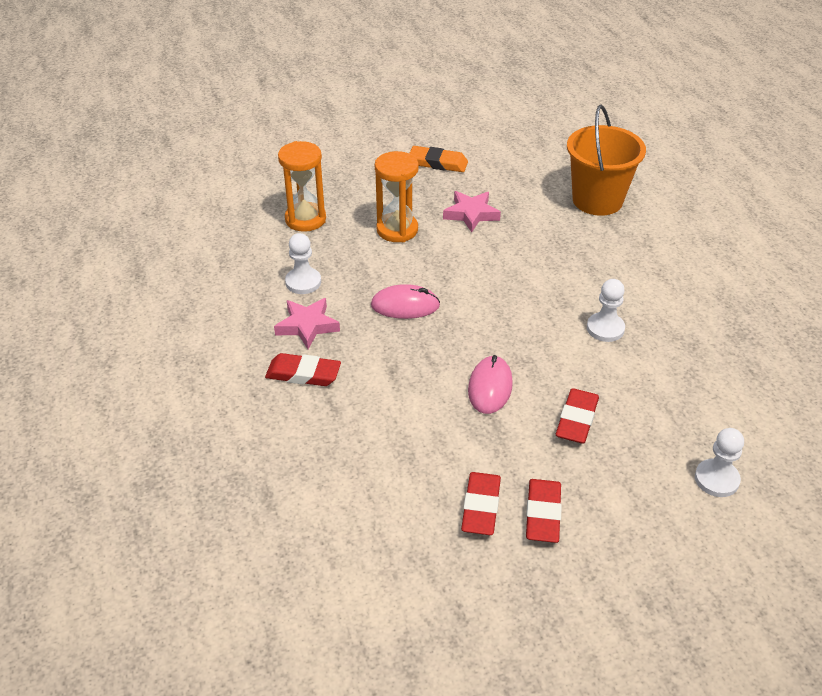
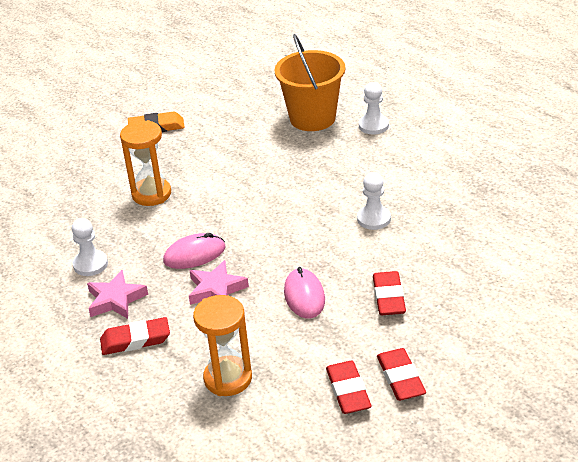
camera: 20 degrees left, 5 degrees down
(305, 219) = (61, 210): orange hourglass -> orange hourglass (228, 378)
(471, 214) = (210, 161): pink star -> pink star (216, 289)
(716, 479) = (519, 304): white pawn -> white pawn (373, 125)

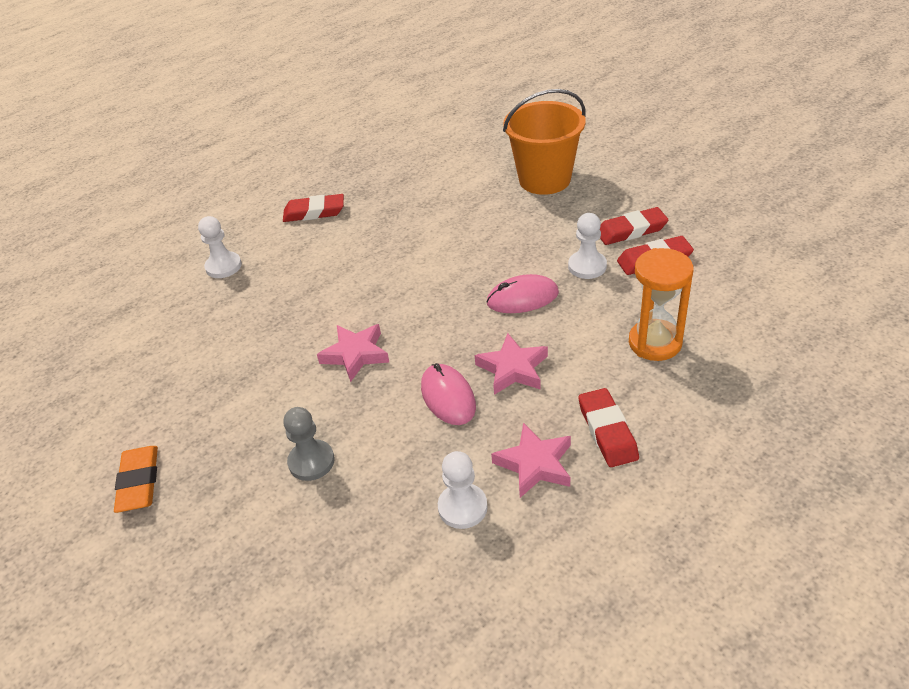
camera: 90 degrees left, 5 degrees up
(151, 194) = (311, 461): orange hourglass -> grey pawn
(252, 204) = (355, 354): none -> pink star
(312, 118) = (187, 317): orange bucket -> orange bucket (544, 179)
(374, 219) = (398, 257): white pawn -> white pawn (587, 266)
(388, 297) = (522, 242): red eraser -> red eraser (314, 212)

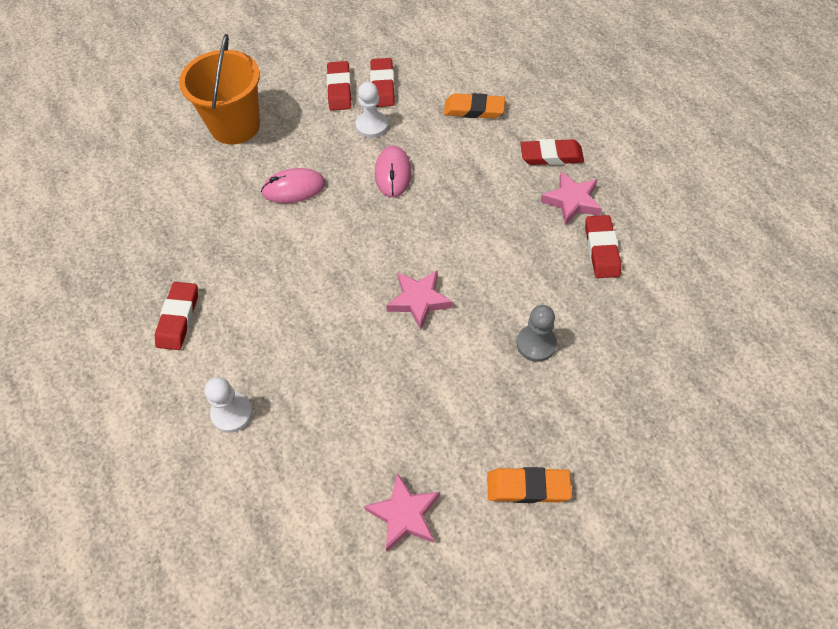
camera: 80 degrees left, 15 degrees up
(448, 397) = (491, 241): pink mouse -> pink mouse (294, 188)
(462, 507) = (601, 249): white pawn -> red eraser
(513, 369) = (473, 195): pink star -> pink star (404, 515)
(655, 343) = (474, 110): orange hourglass -> orange eraser

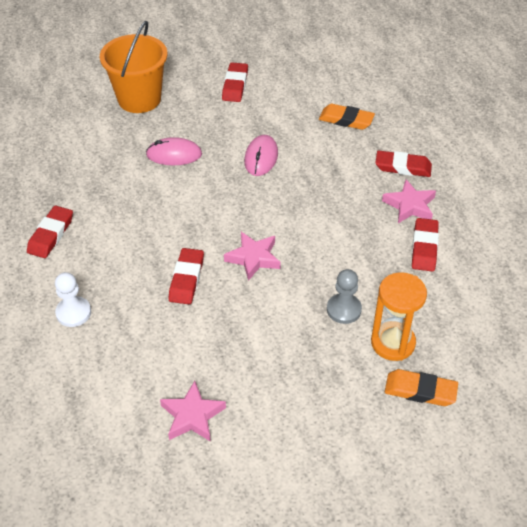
camera: 10 degrees right, 10 degrees down
(371, 126) = (254, 118): white pawn -> none
(382, 86) = (272, 89): red eraser -> red eraser (186, 279)
(528, 487) = (303, 416): orange eraser -> orange eraser (420, 391)
(600, 373) = (393, 343): none -> orange hourglass

